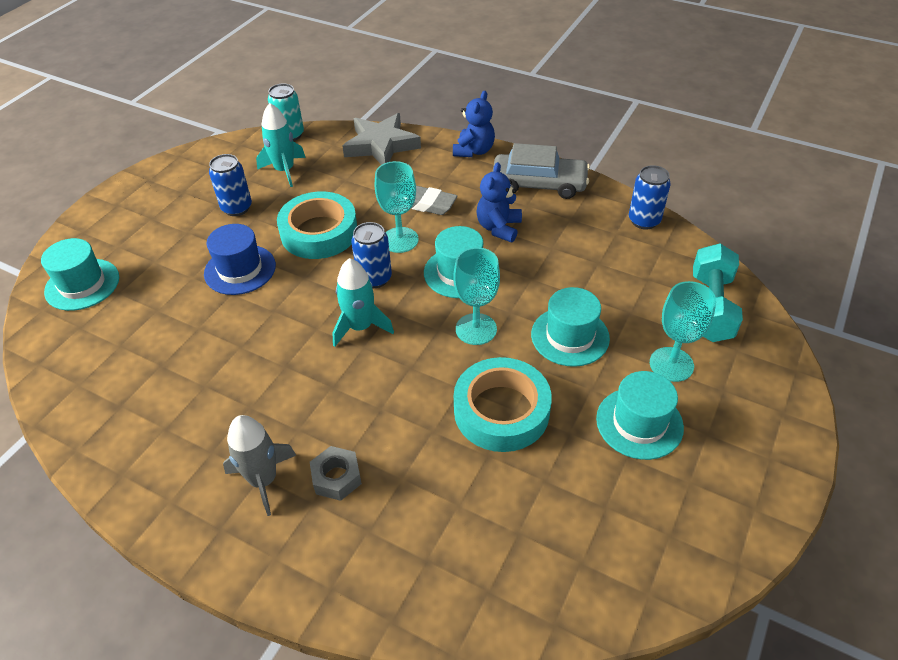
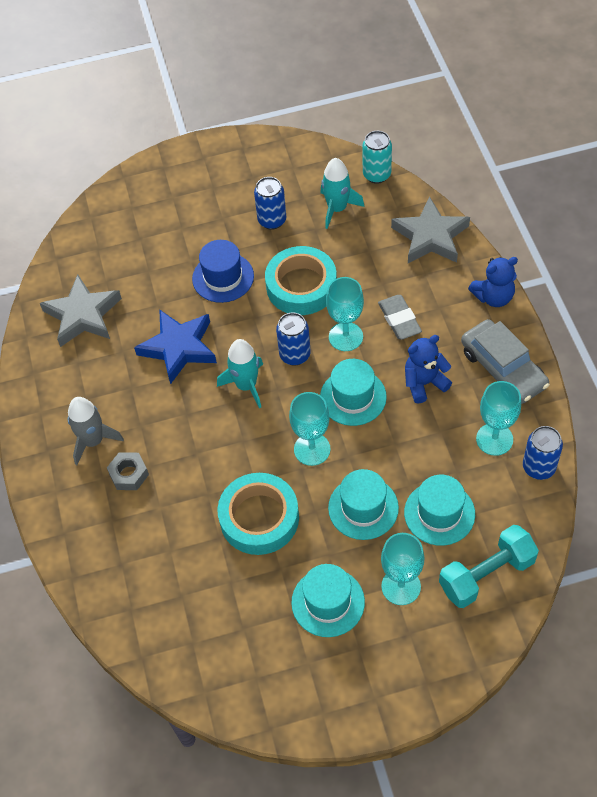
camera: 50 degrees right, 10 degrees up
(82, 284) = (126, 214): turquoise hat -> turquoise hat (439, 513)
(125, 387) = (83, 315): none -> grey star
(261, 344) = (179, 348): none -> blue star
(593, 226) = (494, 439): none -> turquoise goblet

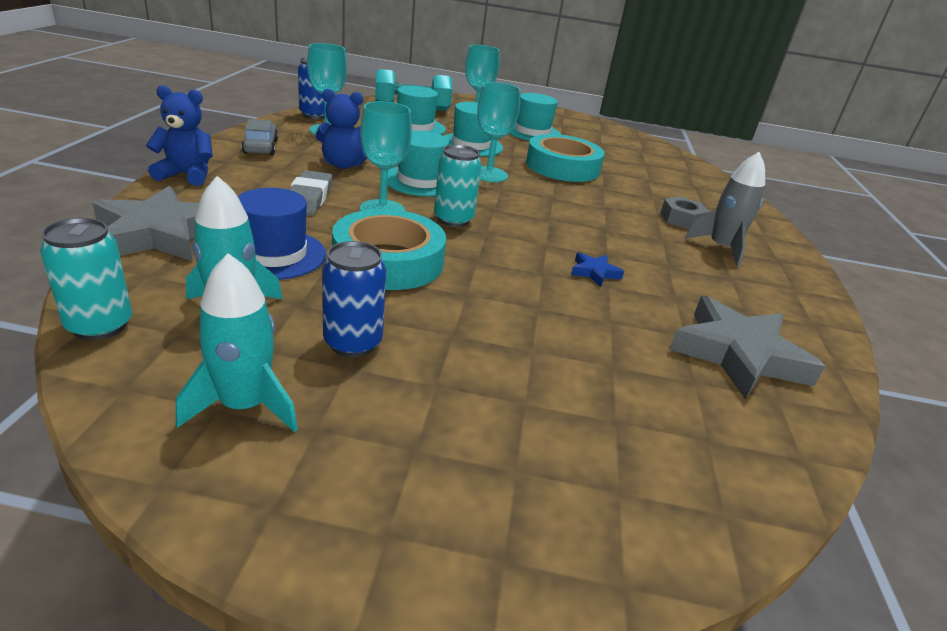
camera: 165 degrees left, 25 degrees down
(179, 348) = (594, 272): blue star -> blue star, size x0.44
(223, 277) = (492, 310): blue hat -> blue hat (274, 254)
(246, 385) = (526, 222): turquoise rocket -> turquoise rocket (244, 405)
(295, 355) = (453, 220): blue can -> turquoise can
(503, 369) = (261, 147): grey car -> grey car, size x0.61

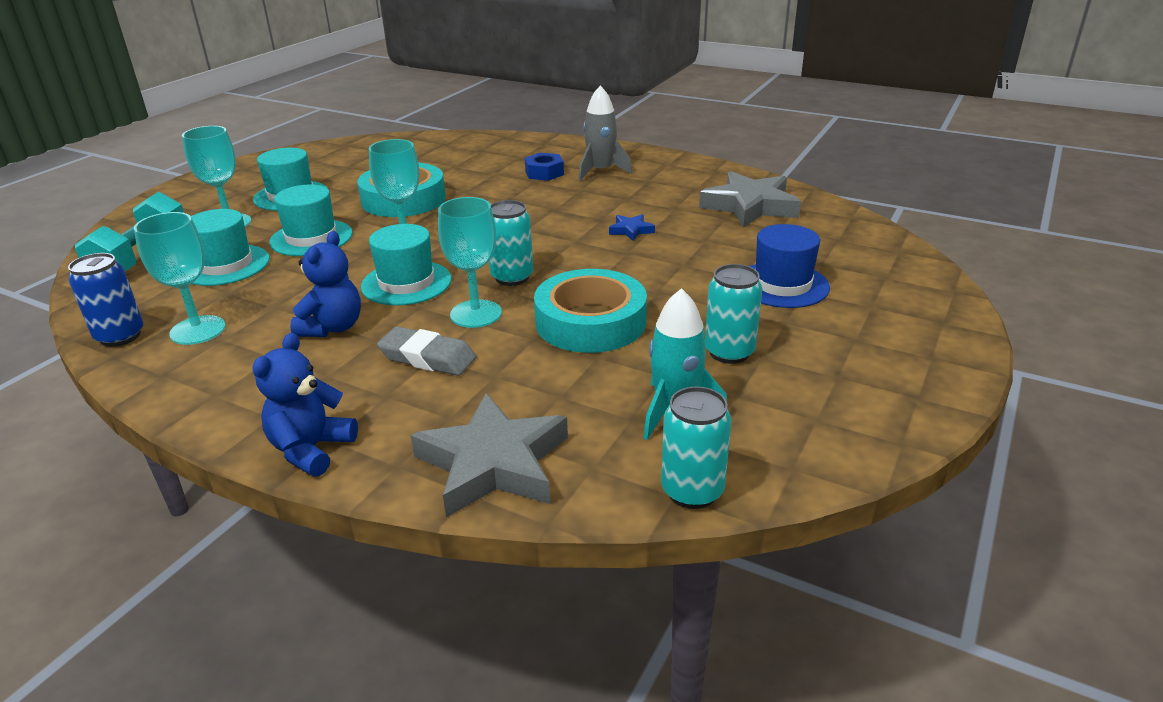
camera: 65 degrees left, 0 degrees up
(244, 405) = (812, 407): turquoise rocket -> none
(261, 147) = (232, 387): grey car -> none
(274, 254) = (563, 385): blue hat -> blue hat (782, 285)
(353, 343) = (729, 352): blue can -> turquoise can
(681, 219) = (544, 173): grey nut -> blue nut

